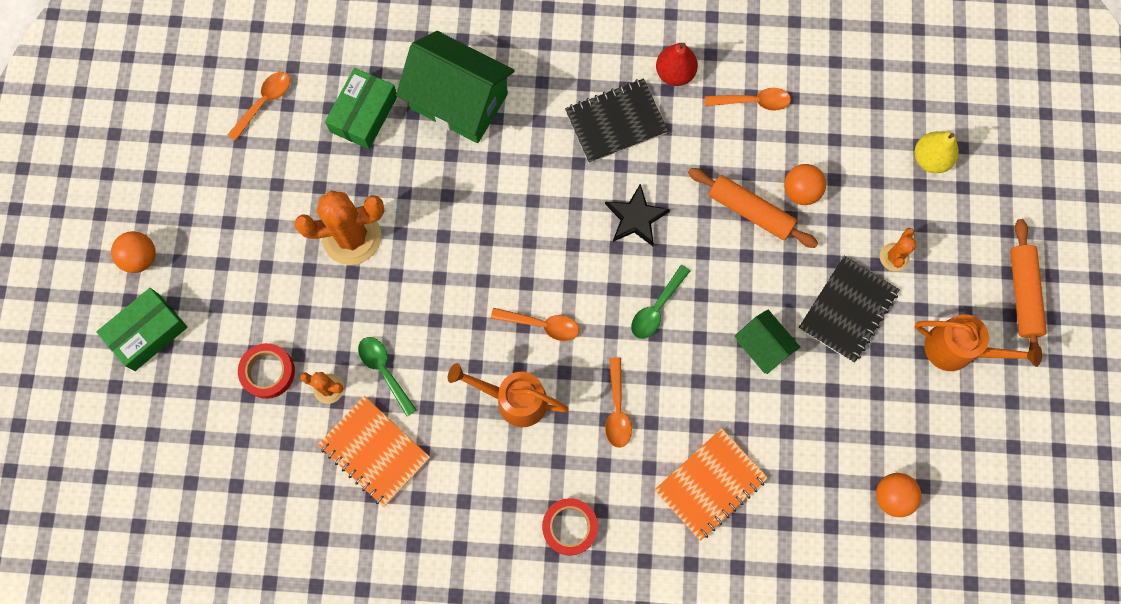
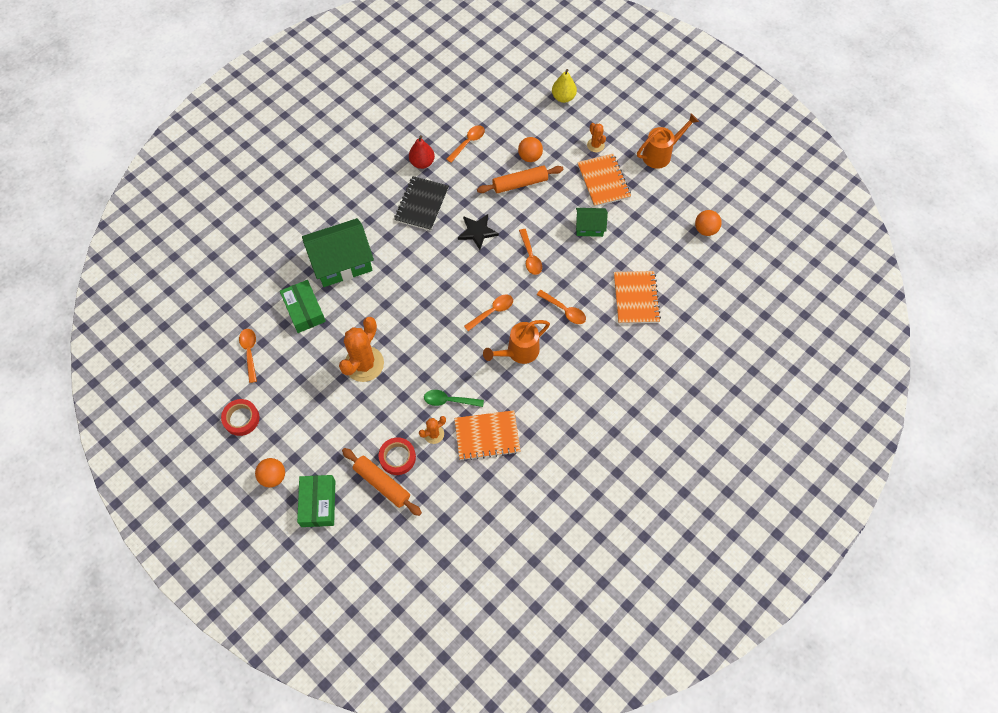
camera: 50 degrees left, 10 degrees down
(569, 527) = (604, 374): red tape -> red tape (241, 418)
(657, 308) = (530, 256): green spoon -> orange spoon
(847, 310) = (603, 181): black notebook -> orange notebook
(1023, 294) = (657, 111): orange rolling pin -> orange rolling pin (382, 483)

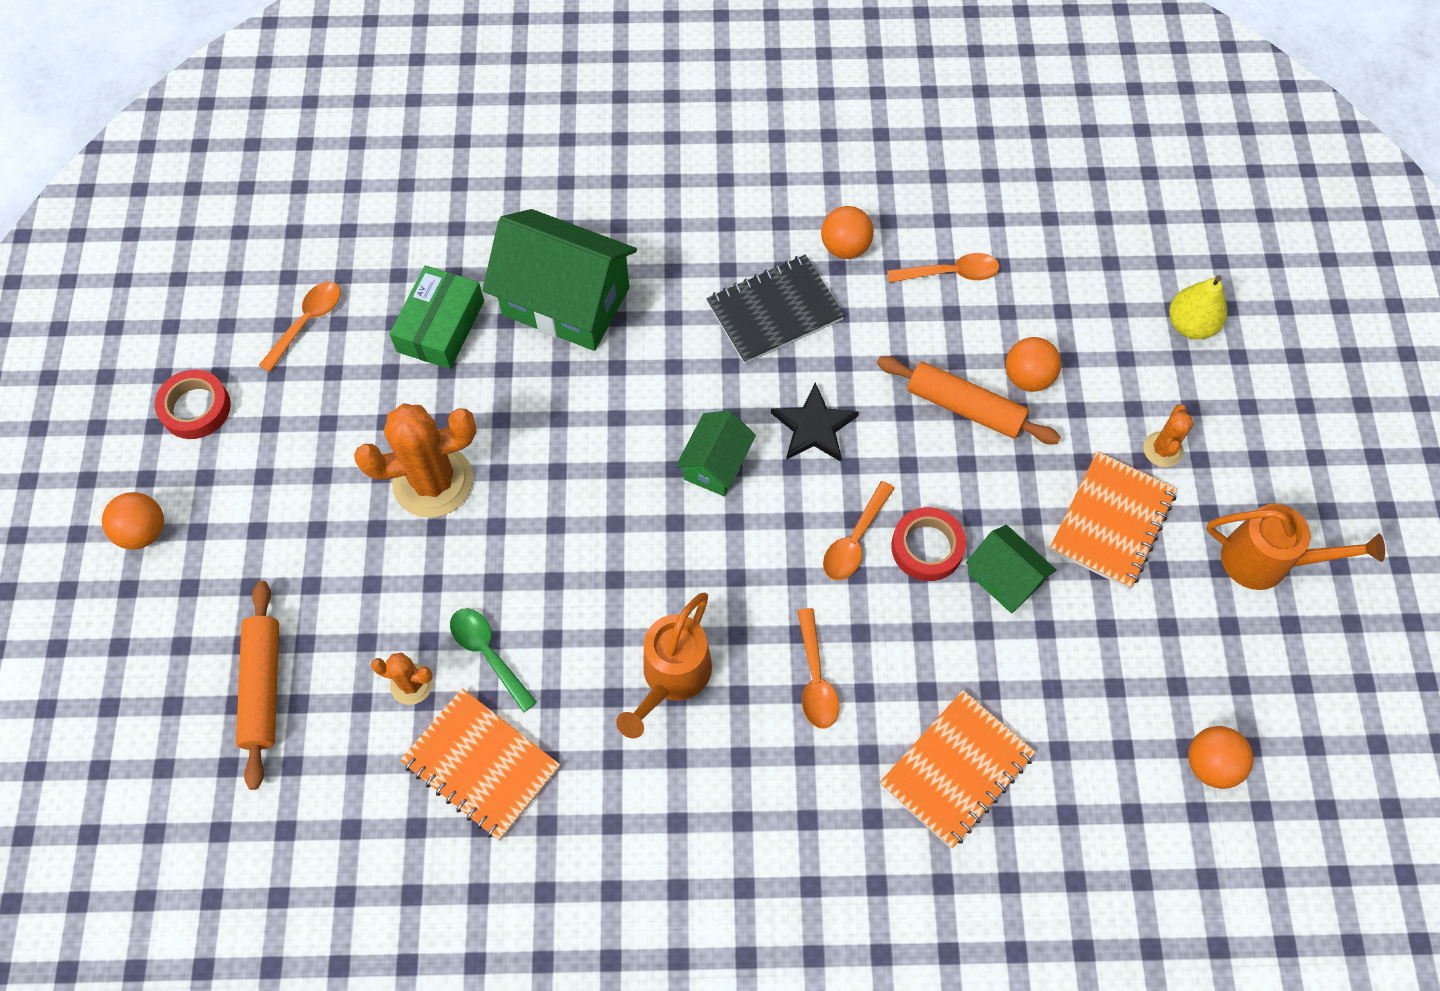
camera: 45 degrees right, 0 degrees up
(318, 503) = (154, 629): green box -> none
(397, 457) = (325, 669): red tape -> red tape (927, 547)
(422, 163) = (845, 247): red pear -> orange ball
(458, 272) = (716, 464): none -> green house
(492, 311) = (700, 574): orange spoon -> none
(519, 352) = (671, 677): orange watering can -> orange watering can turned 75 degrees counterclockwise

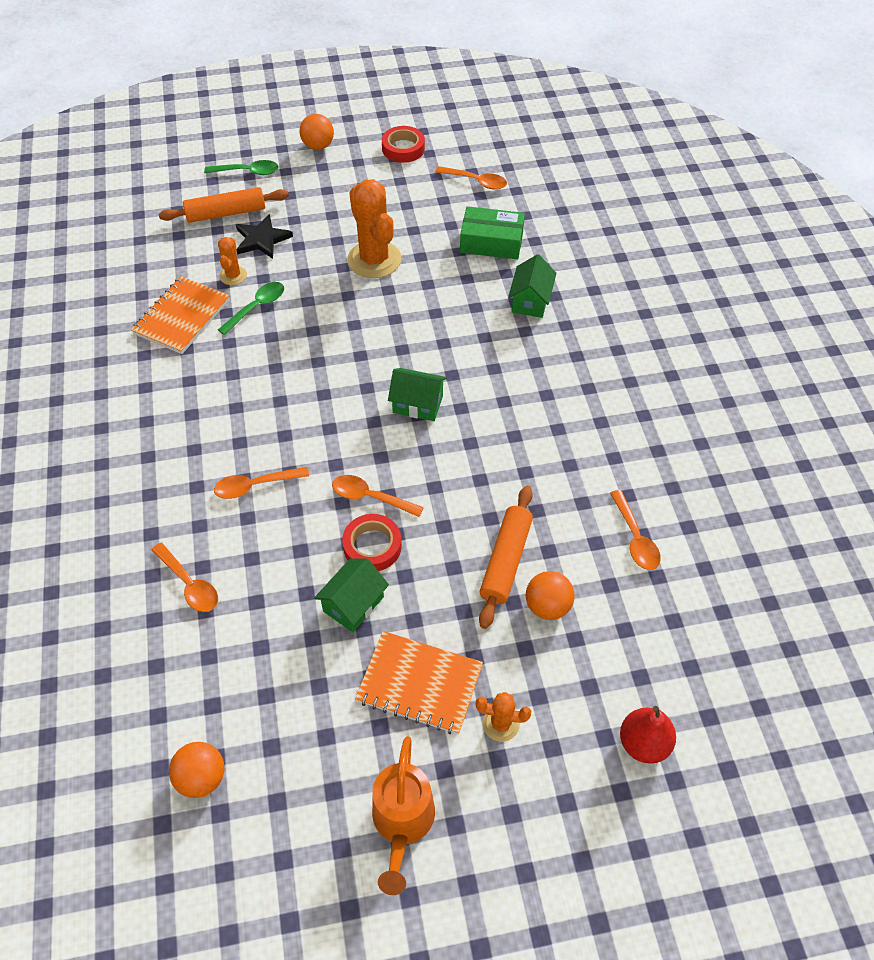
camera: 80 degrees right, 10 degrees down
(170, 647) = (247, 172): none -> green spoon
(566, 301) = (530, 301): green house -> green house, size x0.53
(671, 677) = (248, 403): orange watering can -> none
(774, 311) = (559, 422): black notebook -> none
(814, 427) = (462, 459): black star -> black star (262, 239)
(845, 247) = (635, 460): orange ball -> none
(956, 769) = (189, 584): orange notebook -> orange spoon
(1190, 325) = (643, 743): yellow pear -> red pear

